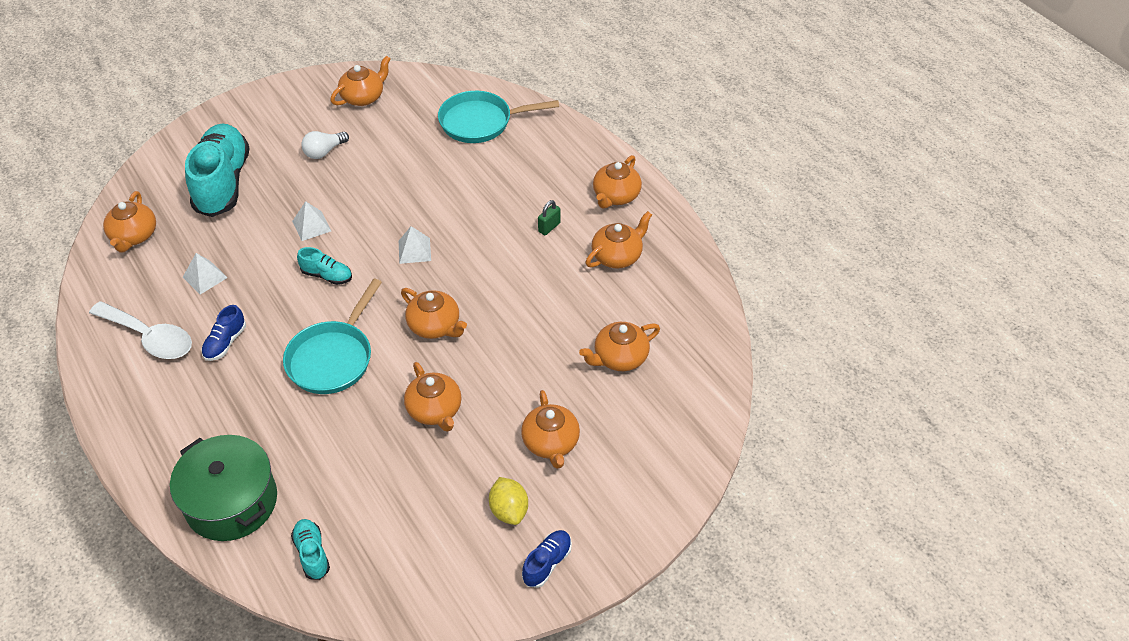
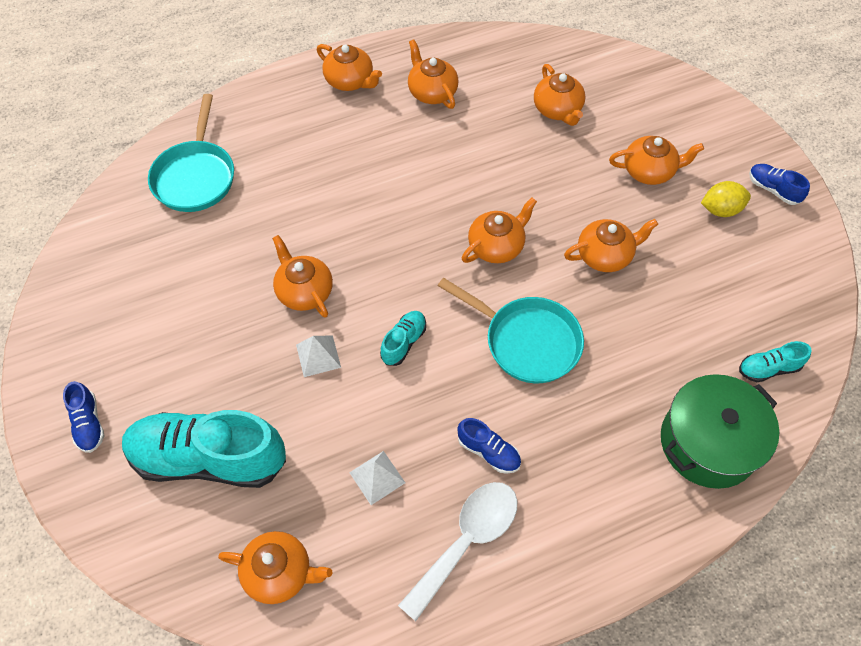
camera: 80 degrees left, 10 degrees up
(251, 118) = (88, 423): none -> blue shoe
(324, 152) = (189, 337): white light bulb -> none
(363, 97) = (100, 289): orange teapot -> orange teapot (304, 291)
(414, 250) = (384, 256): white pyramid -> none
(549, 227) = (380, 138): green padlock -> none

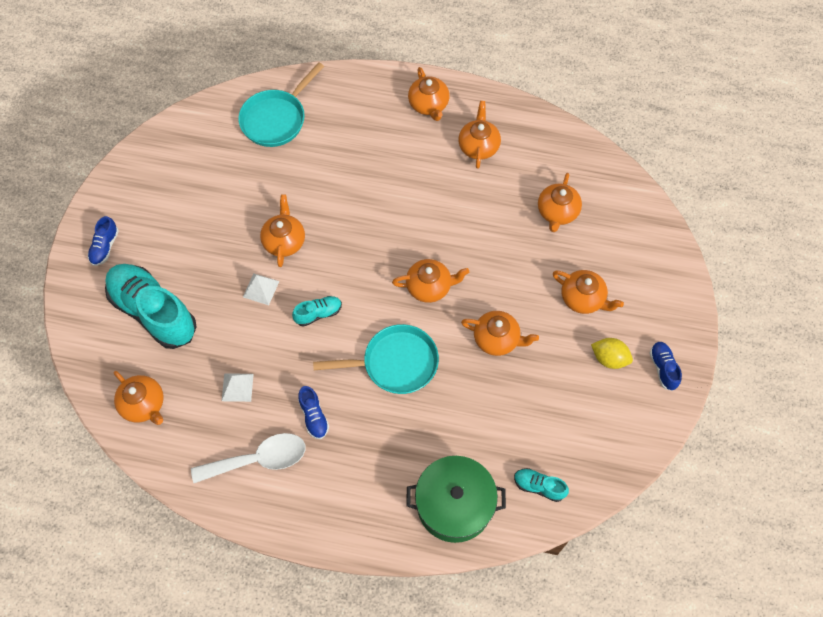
camera: 35 degrees right, 5 degrees up
(527, 341) = (395, 363): turquoise pan -> turquoise pan turned 75 degrees counterclockwise

